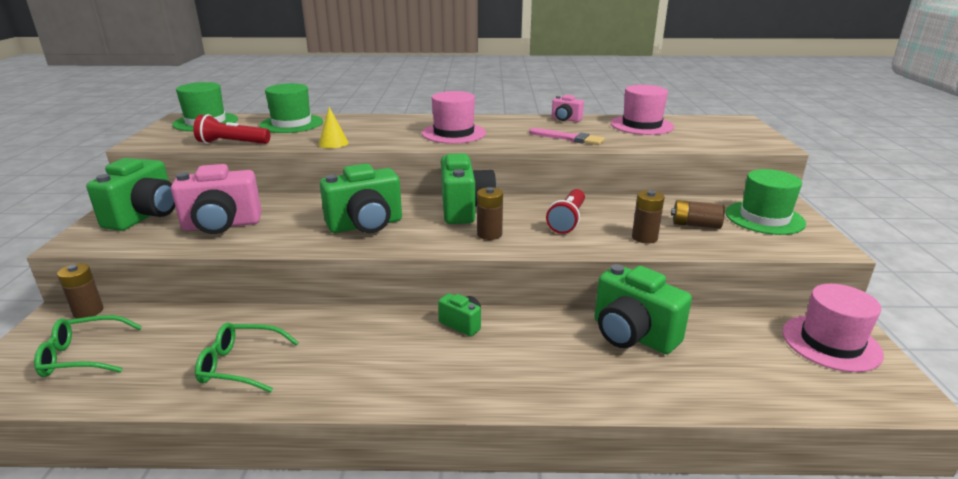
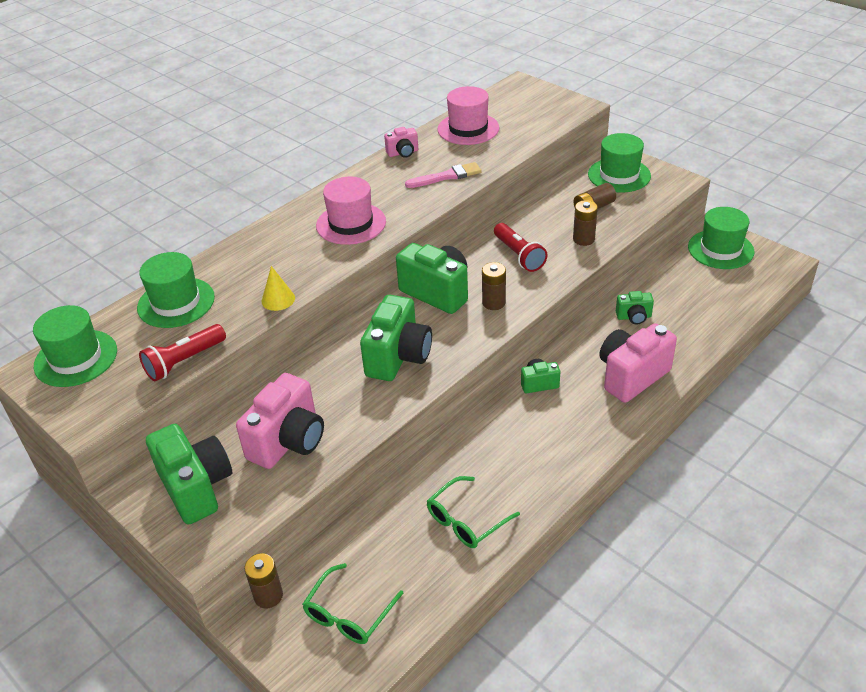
camera: 45 degrees left, 15 degrees up
(547, 373) = (631, 376): none -> pink camera
(632, 335) = (634, 317): green camera -> green camera, size x0.51
(831, 343) = (720, 249): pink hat -> green hat

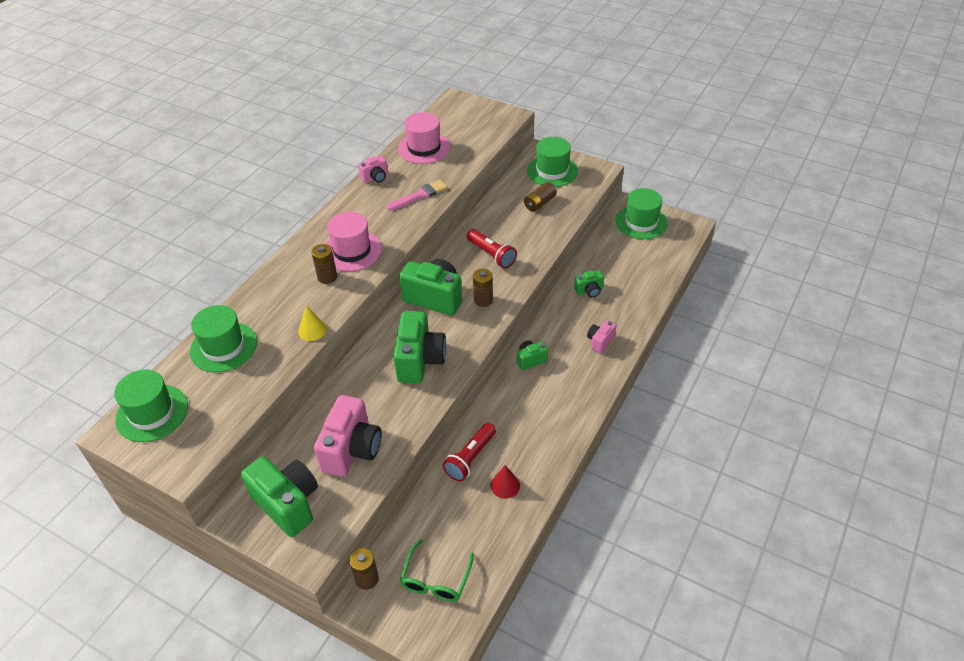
camera: 15 degrees left, 5 degrees up
(184, 361) = (250, 399): red flashlight -> red flashlight (470, 458)
(465, 521) = (505, 485): green glasses -> red cone
(583, 239) = (539, 233): brown battery -> brown battery (327, 277)
(631, 376) = (600, 342): pink camera -> pink camera, size x0.51

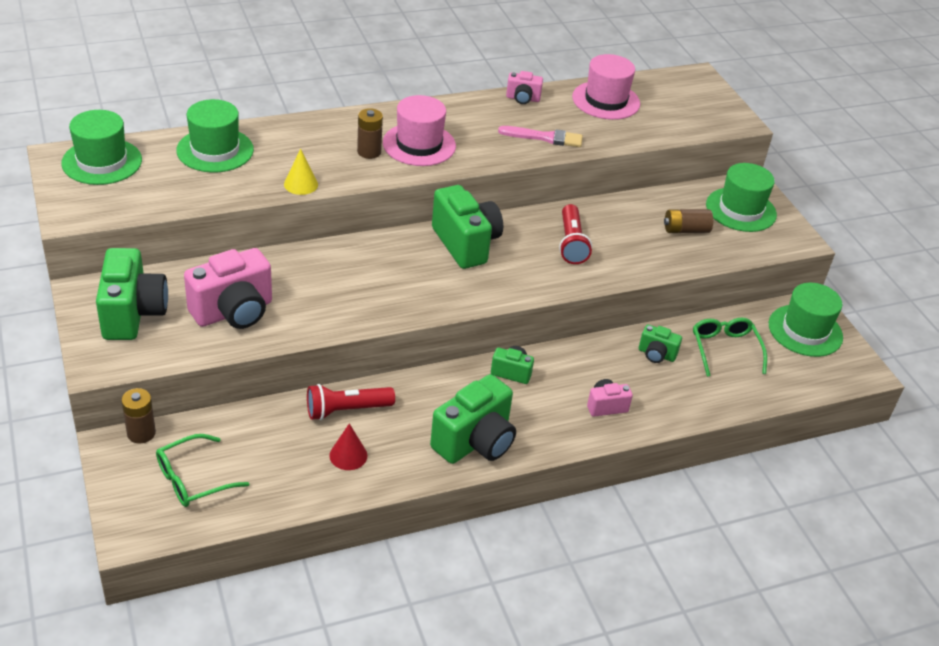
camera: 35 degrees right, 5 degrees down
(420, 360) = (383, 285): green camera -> green camera (475, 442)
(483, 300) = (510, 276): brown battery -> none
(617, 262) = (725, 349): none -> green glasses

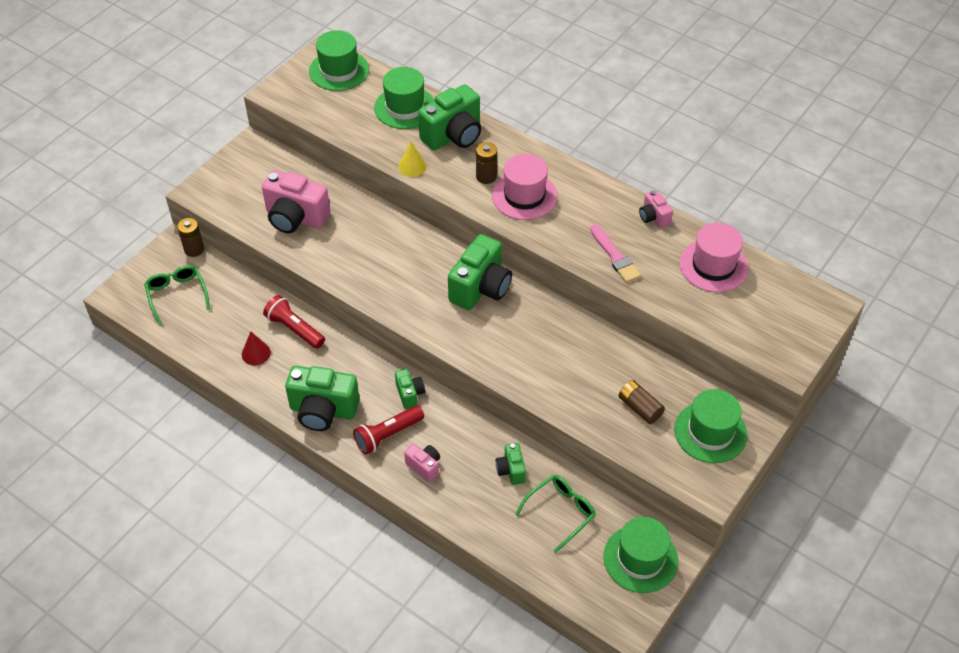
camera: 60 degrees right, 10 degrees up
(133, 314) = (252, 177): green camera -> green camera (453, 136)
(192, 479) = (177, 294): green glasses -> green glasses turned 45 degrees clockwise
(571, 243) = (545, 346): red flashlight -> red flashlight (387, 435)

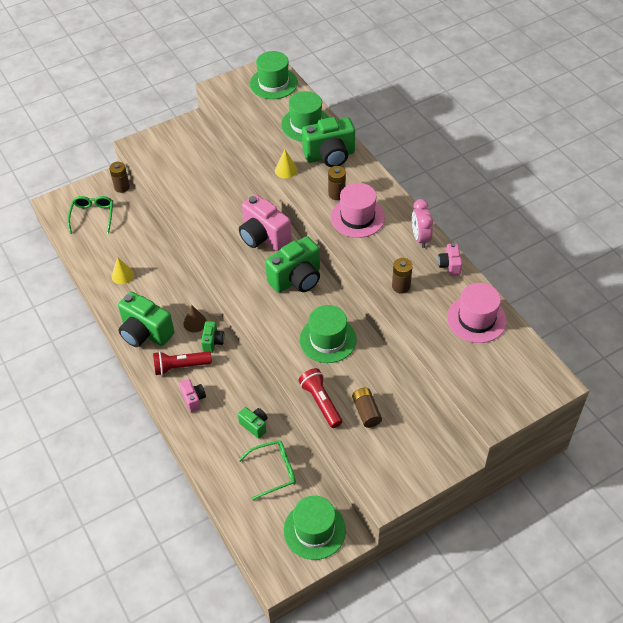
camera: 25 degrees right, 0 degrees up
(256, 353) = (122, 275): red cone -> yellow cone
(294, 329) = (158, 267): red flashlight -> red flashlight (321, 402)
(295, 218) = (192, 184): pink camera -> pink camera (263, 237)
(376, 379) = (195, 323): none -> brown cone
(511, 470) = (254, 425): green camera -> green camera turned 120 degrees clockwise
(606, 197) = (420, 238): none -> pink clock
(615, 256) = (401, 286): pink brush -> brown battery
(710, 432) = (411, 451): green hat -> green hat (328, 339)

